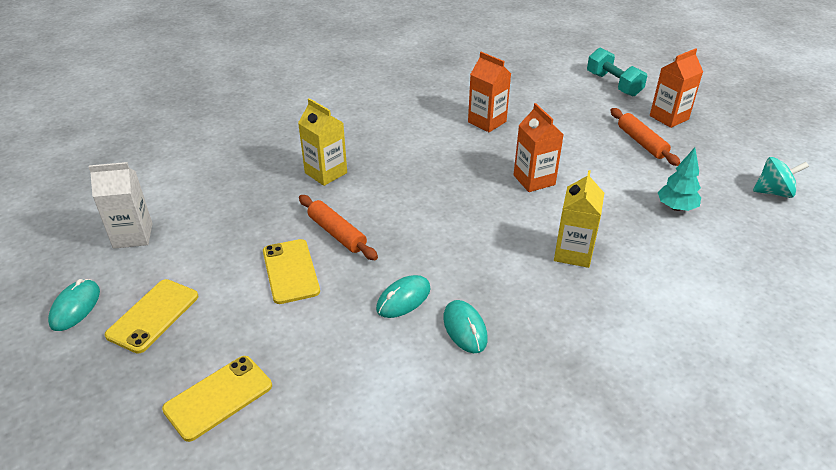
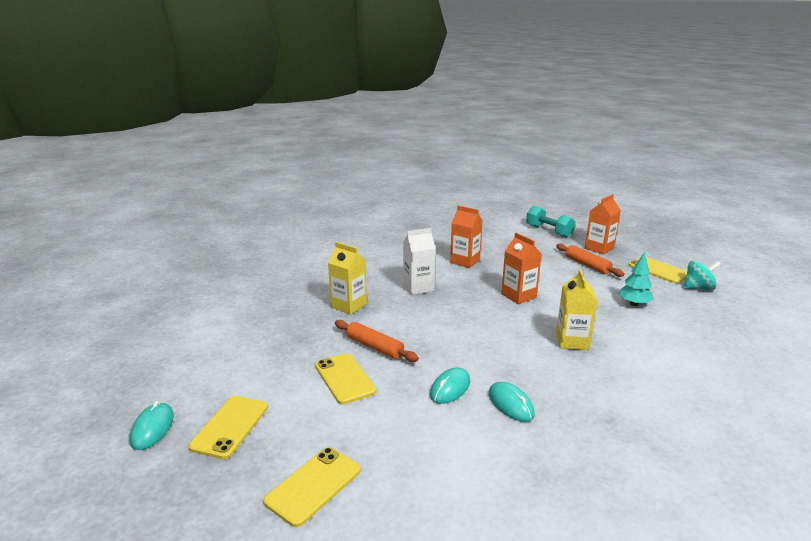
camera: 10 degrees left, 15 degrees down
(133, 236) = (192, 366): white carton -> white carton (418, 287)
(733, 159) = (658, 270): none -> yellow phone

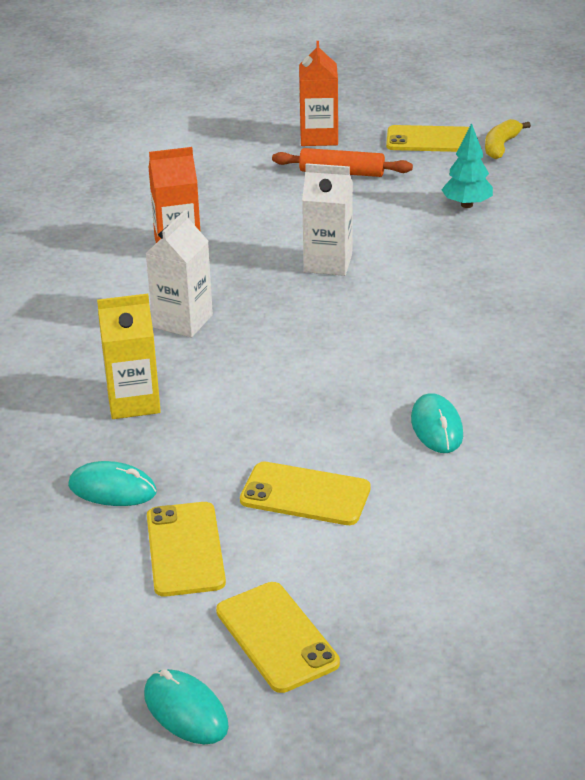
camera: 45 degrees left, 10 degrees up
(313, 485) = (474, 616): yellow phone -> yellow phone (185, 549)
(374, 347) = (270, 435): orange rolling pin -> none
(510, 404) = (519, 404): turquoise mouse -> turquoise mouse (112, 489)
(518, 296) = (328, 263): orange carton -> white carton
(548, 231) = (214, 137): turquoise dumbbell -> none
(572, 341) = (472, 292): yellow carton -> none
(698, 288) = (501, 146): turquoise spinning top -> yellow banana

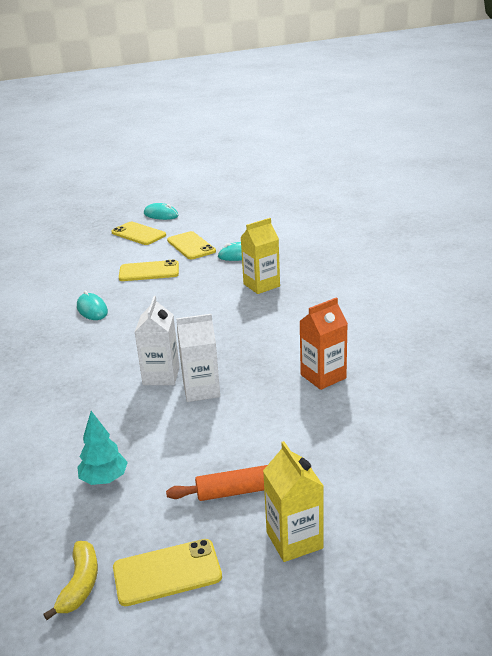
camera: 160 degrees right, 5 degrees down
(182, 321) = (272, 328): white carton -> white carton (161, 376)
(319, 137) = (294, 540): orange carton -> yellow carton

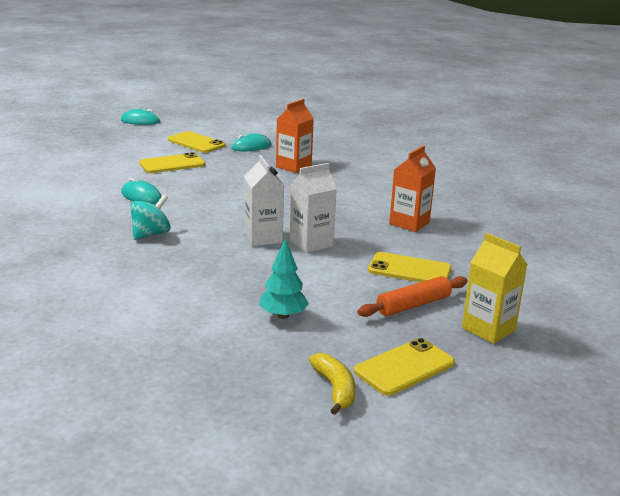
camera: 25 degrees left, 5 degrees down
(65, 357) = (150, 234): none -> turquoise spinning top
(138, 234) = (131, 137): yellow phone -> yellow phone (409, 270)
(261, 285) = (293, 166): yellow carton -> orange carton

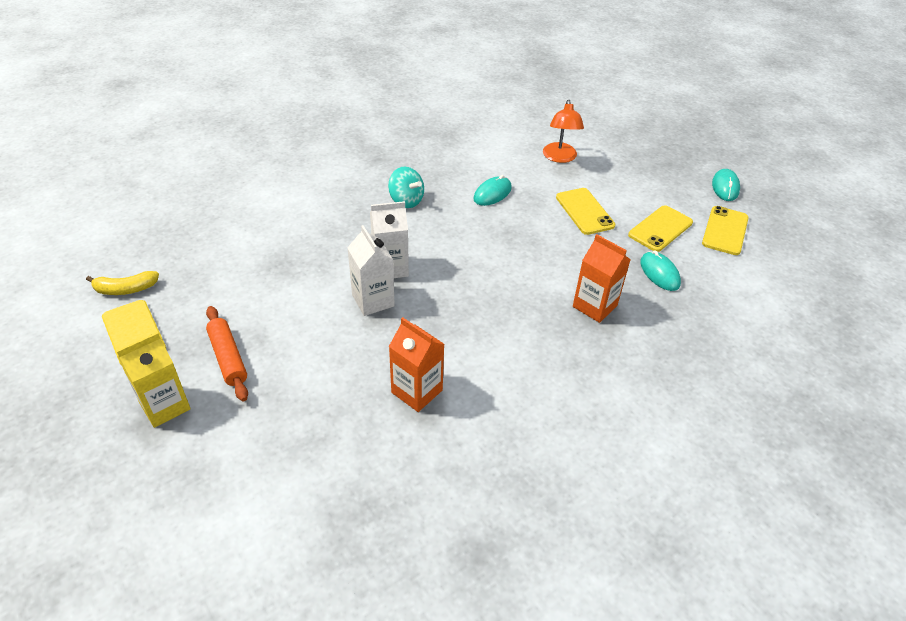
camera: 95 degrees right, 20 degrees up
(83, 169) = (560, 157): none -> orange lamp
(283, 315) = (240, 270): turquoise tree -> none
(409, 270) = (299, 368): yellow phone -> yellow phone (725, 231)

